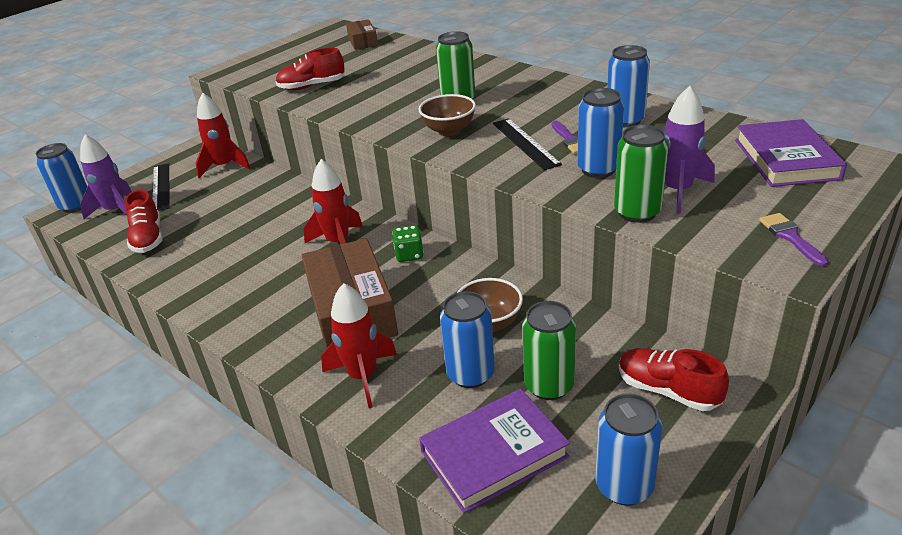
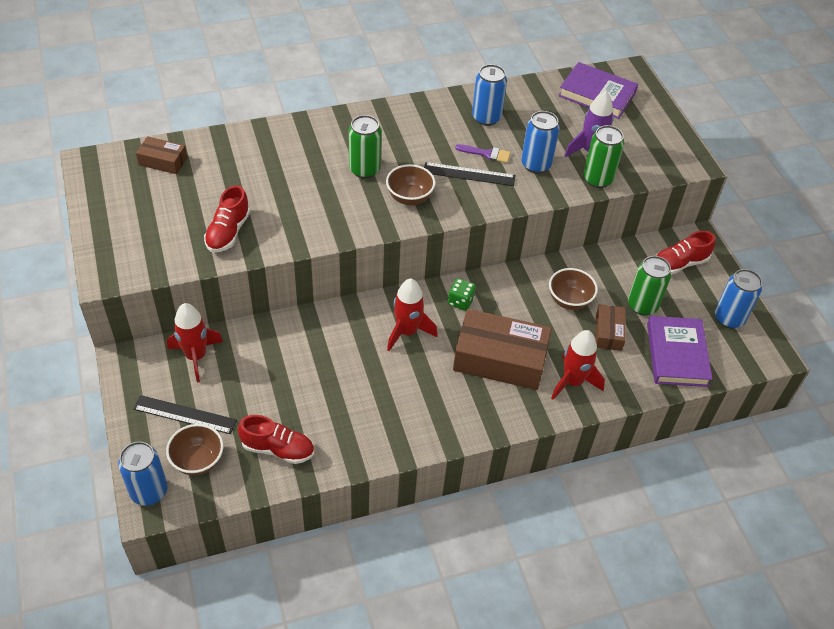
camera: 65 degrees left, 15 degrees up
(116, 211) = (198, 461): purple rocket -> brown bowl
(470, 374) = (608, 332): blue can -> brown box
(790, 237) = (668, 145): purple brush -> none

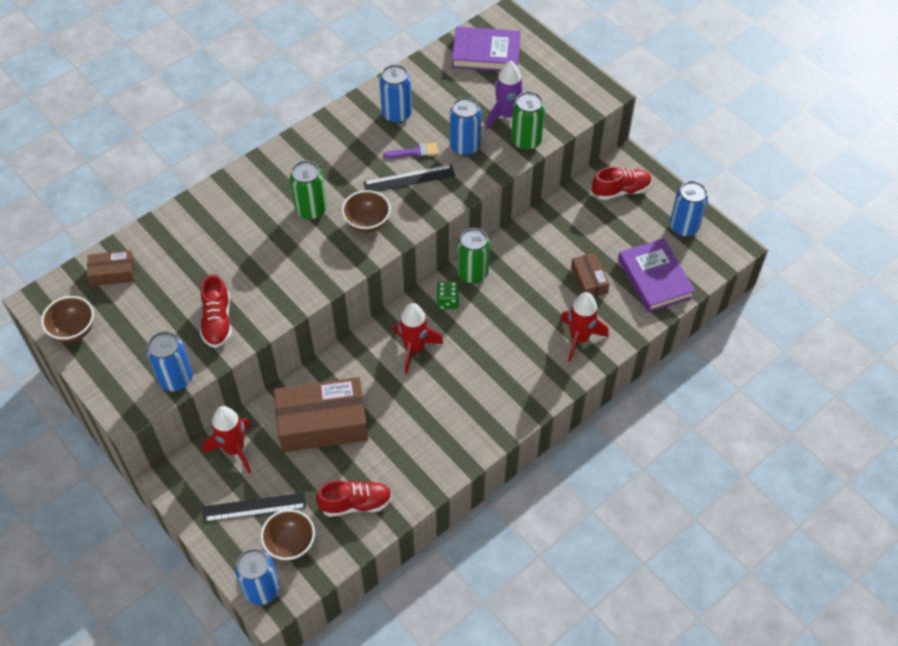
camera: 20 degrees left, 5 degrees up
(163, 267) = (176, 379): none -> blue can
(500, 359) = (508, 342): brown box -> brown box (322, 423)
(569, 300) = (542, 263): brown bowl -> brown bowl (73, 330)
(642, 305) = (606, 243): green can -> green can (472, 273)
(679, 263) = (620, 191): red shoe -> red shoe turned 150 degrees counterclockwise

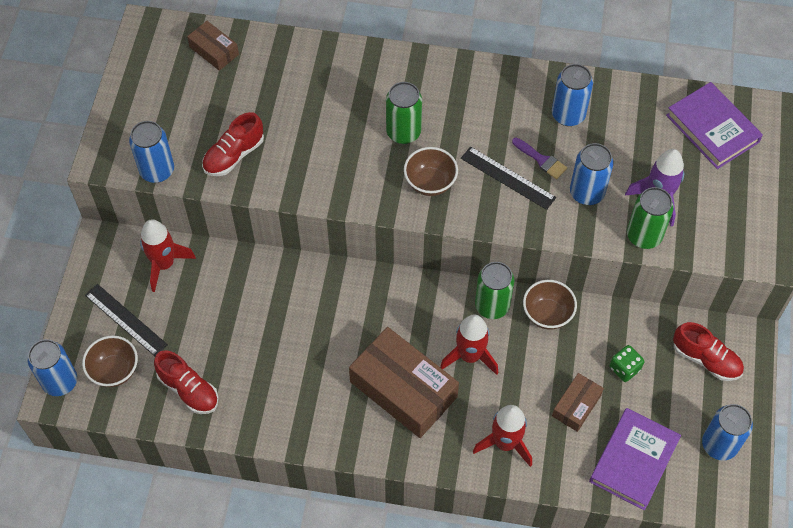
camera: 50 degrees right, 5 degrees up
(73, 330) = (140, 69): brown bowl -> brown bowl (547, 314)
(322, 423) = (241, 307): brown box -> brown box (403, 389)
(414, 349) = (372, 320): red rocket -> red rocket (470, 356)
(447, 301) = (444, 308): green dice -> green dice (624, 368)

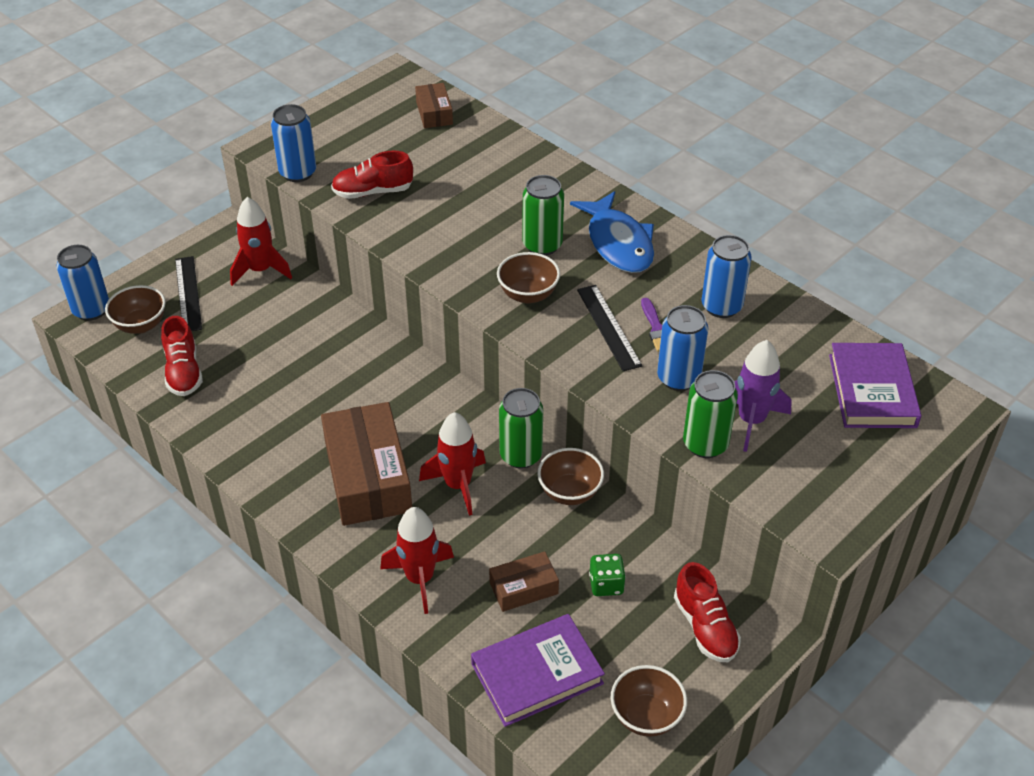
camera: 35 degrees right, 15 degrees down
(455, 99) = (618, 243): none -> blue fish
(719, 445) = (646, 716): blue can -> brown bowl

